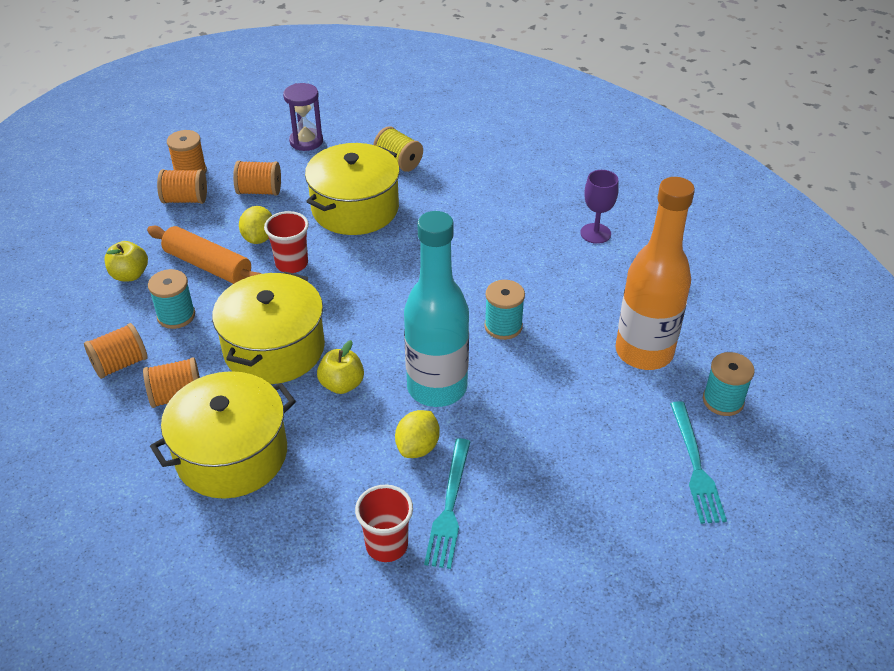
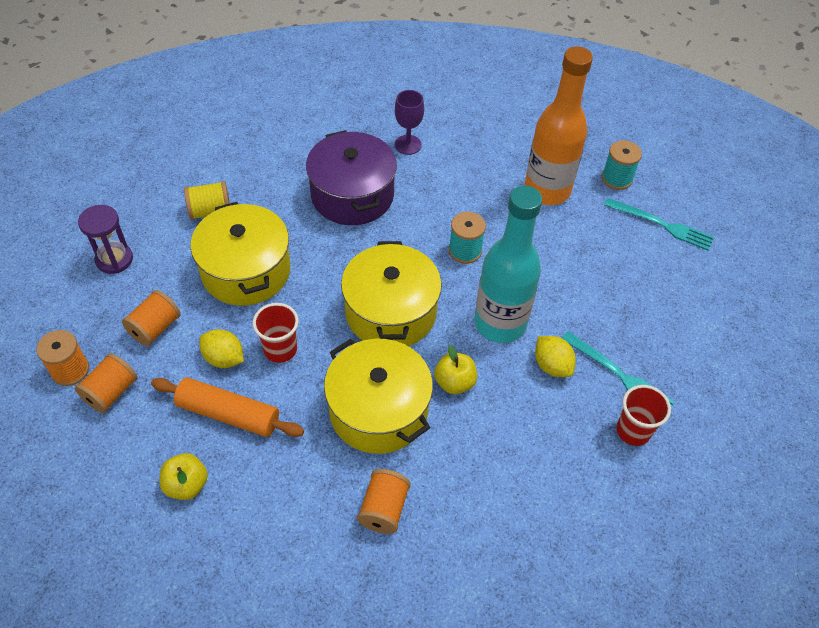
camera: 60 degrees left, 10 degrees up
(120, 364) = (309, 540): orange spool -> none
(176, 316) = (278, 468): turquoise spool -> none
(208, 266) = (228, 414): orange rolling pin -> orange rolling pin turned 45 degrees clockwise
(232, 455) = (481, 495): yellow pot -> yellow pot (391, 312)
(496, 228) = (352, 195): none -> purple pot

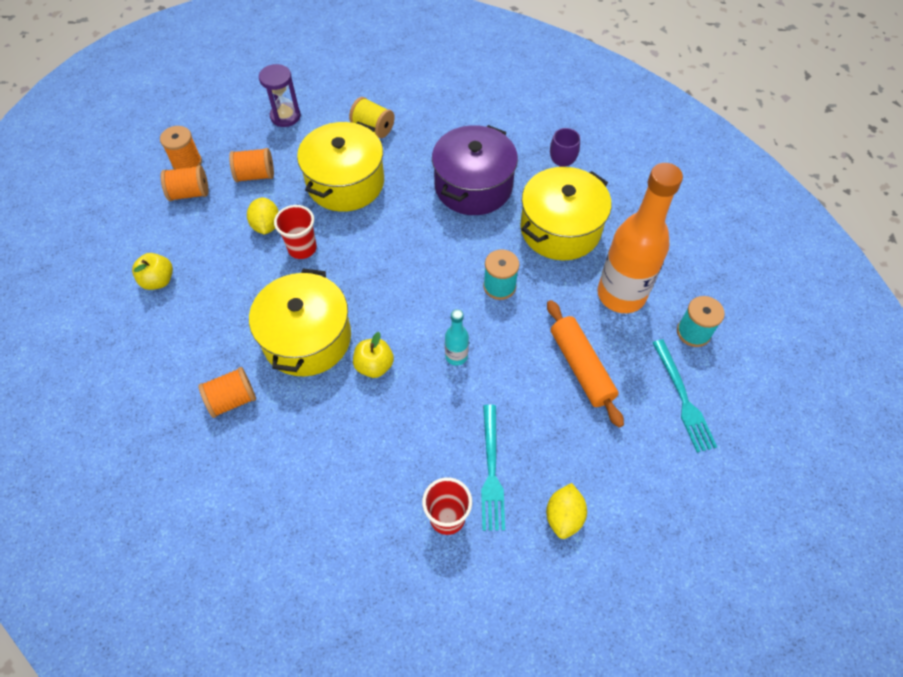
camera: 50 degrees right, 5 degrees up
(228, 414) = (227, 261): orange rolling pin -> orange rolling pin (581, 367)
(391, 312) = (396, 284): yellow pot -> yellow pot (560, 229)
(500, 323) = (456, 356): turquoise bottle -> turquoise bottle, size x0.44
(552, 365) = (452, 417): yellow lemon -> yellow lemon (564, 516)

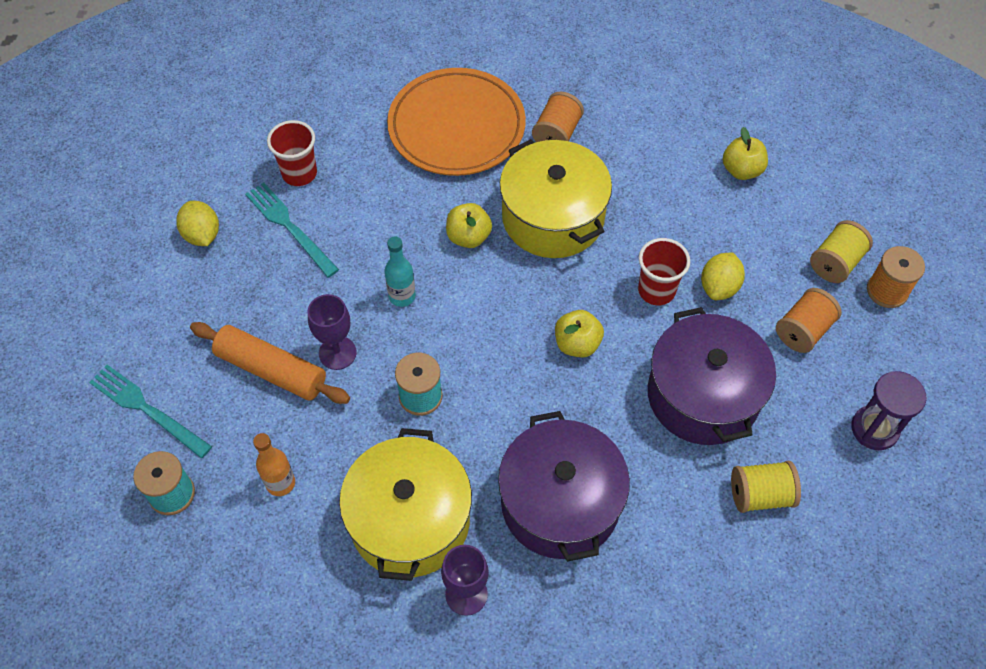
camera: 140 degrees right, 0 degrees up
(189, 193) = (835, 263): orange spool -> yellow spool
(266, 225) = (719, 287): yellow lemon -> yellow lemon turned 75 degrees clockwise
(292, 465) = (456, 127): none -> orange plate
(345, 182) = (703, 395): yellow pot -> purple pot
(380, 252) = (577, 344): none -> yellow apple
(529, 348) = (337, 353): none -> purple goblet
(621, 295) = (280, 483): orange bottle -> orange bottle, size x0.44

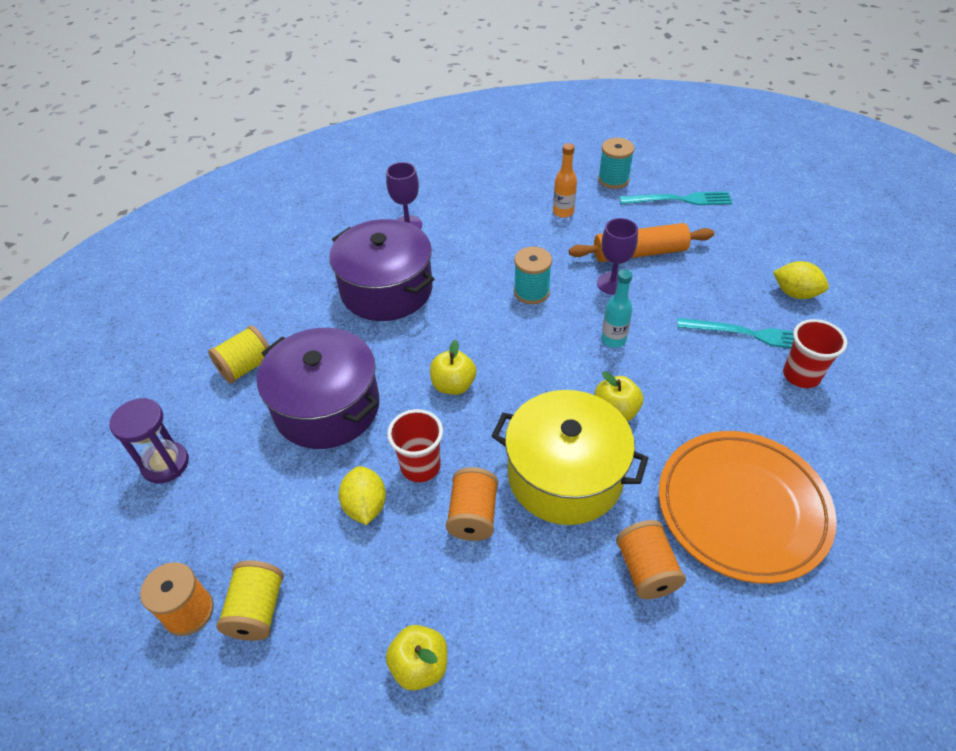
camera: 145 degrees right, 10 degrees down
(410, 520) = (471, 235): yellow pot -> none
(803, 330) = (263, 513): orange spool -> orange spool (473, 515)

